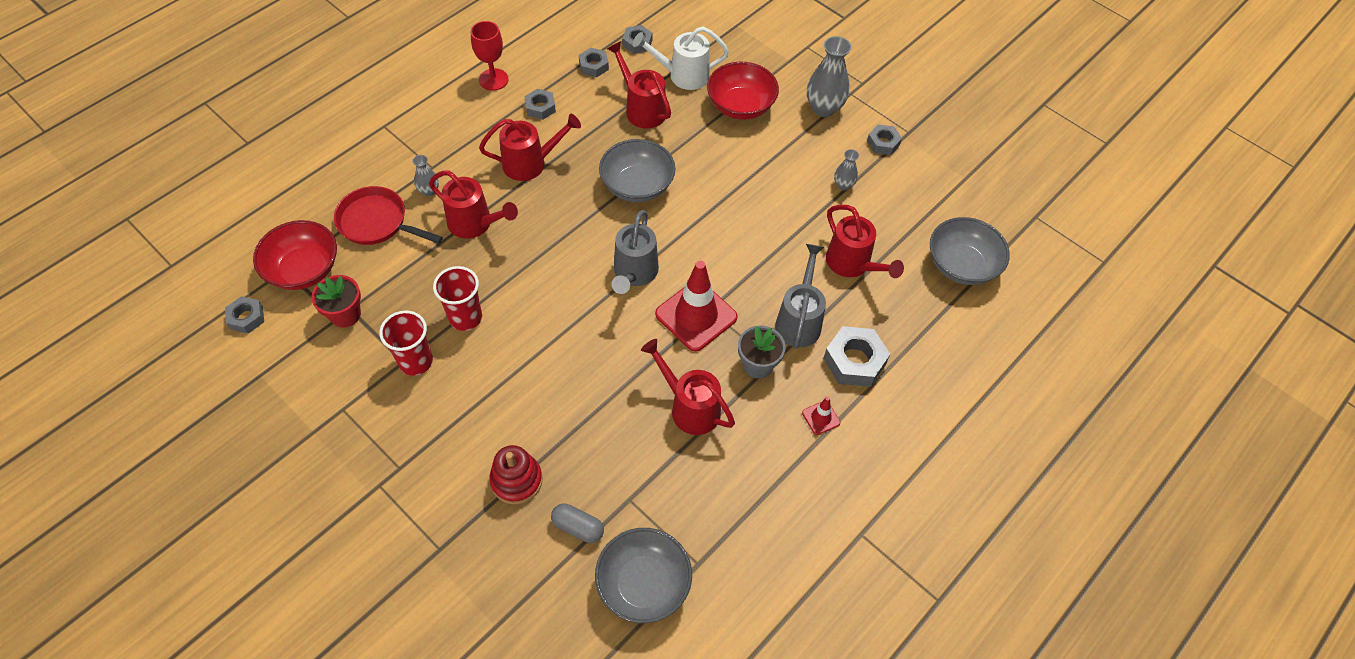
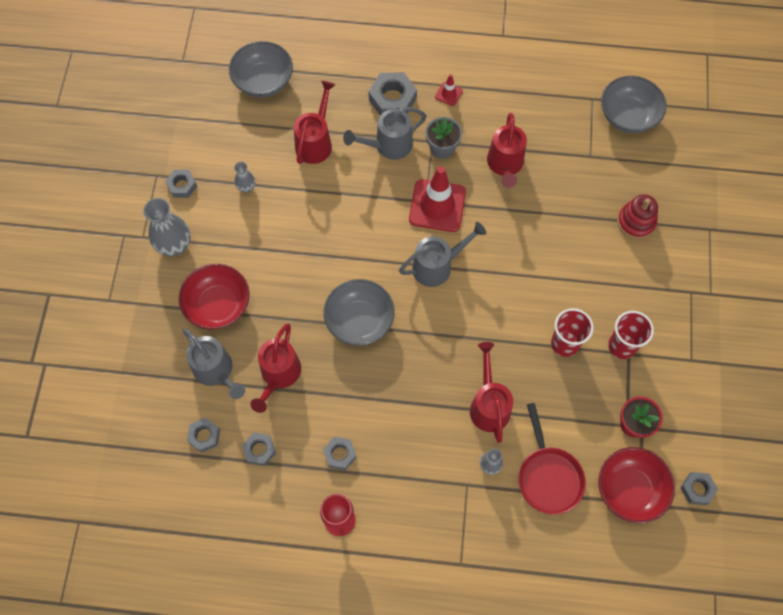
camera: 125 degrees left, 10 degrees up
(531, 163) = (401, 413): red watering can -> none
(578, 527) = (630, 169): grey capsule -> none
(682, 75) = (217, 372): white watering can -> grey watering can

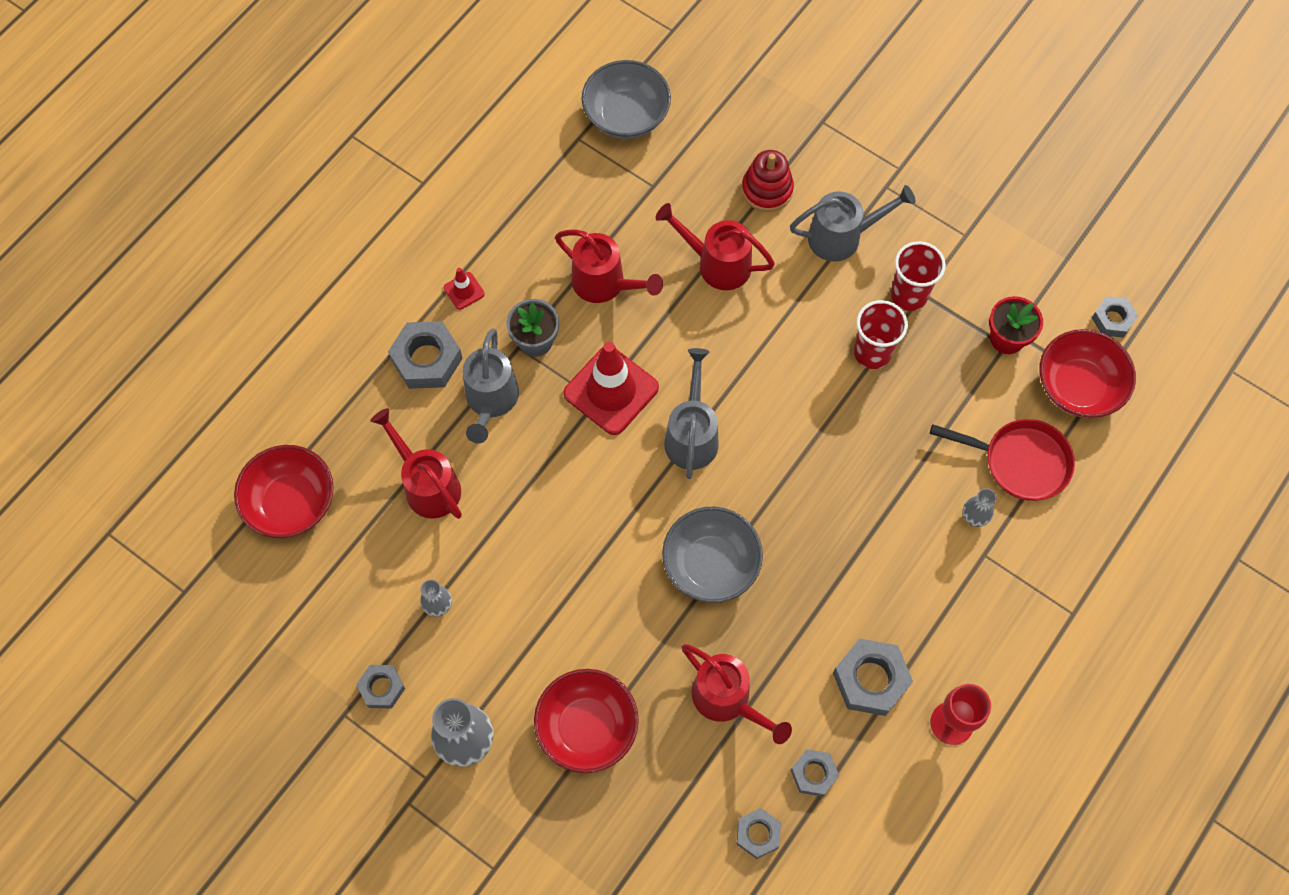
camera: 60 degrees left, 0 degrees up
(217, 372) = (679, 775): grey watering can -> grey watering can (843, 236)
(263, 81) = (291, 502): grey bowl -> red bowl
(340, 454) = (870, 679): grey nut -> grey nut, size x1.66
(488, 404) = (900, 476): red watering can -> red watering can (716, 263)

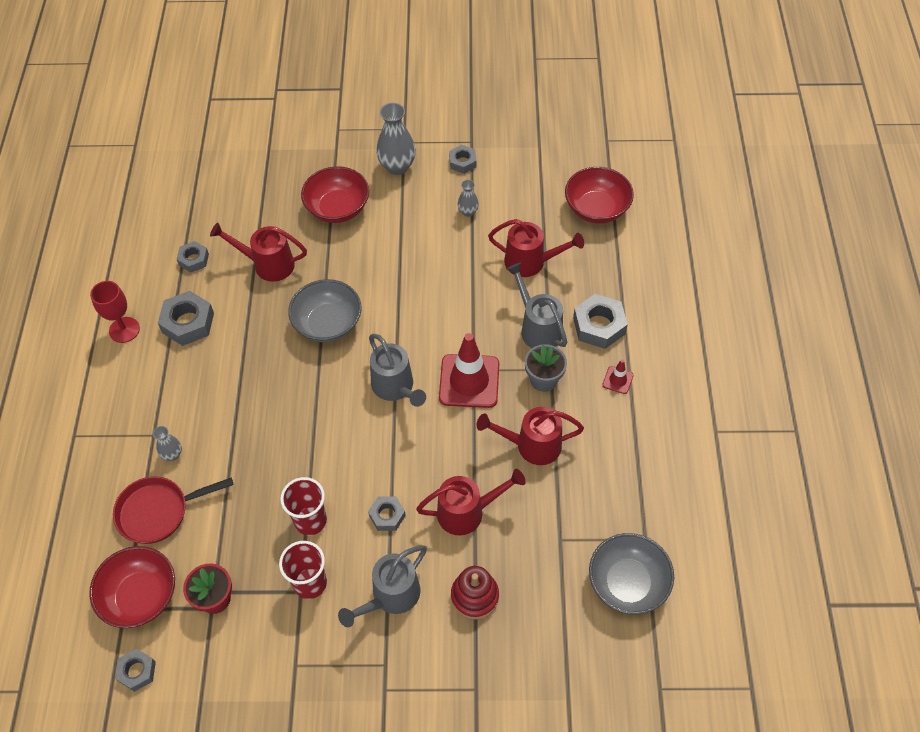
camera: 145 degrees right, 10 degrees down
(758, 834) = (208, 217): grey nut -> grey nut (387, 515)

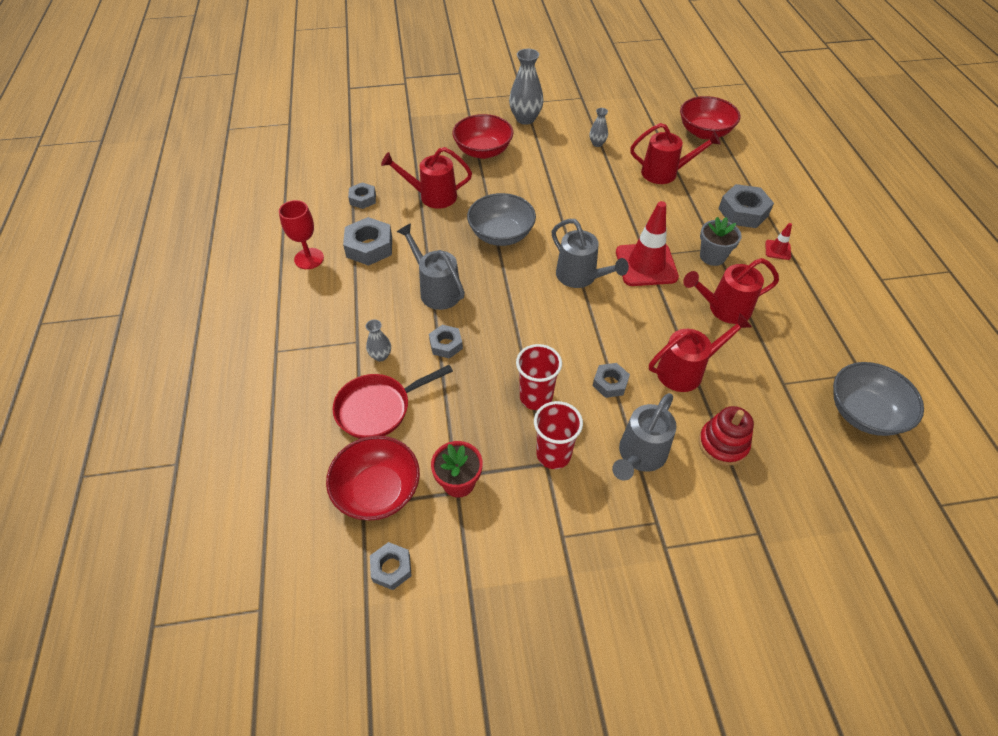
camera: 10 degrees left, 5 degrees down
(462, 162) = (580, 111): grey nut -> grey nut (446, 344)
(537, 327) = (690, 218): grey watering can -> grey watering can (436, 289)

